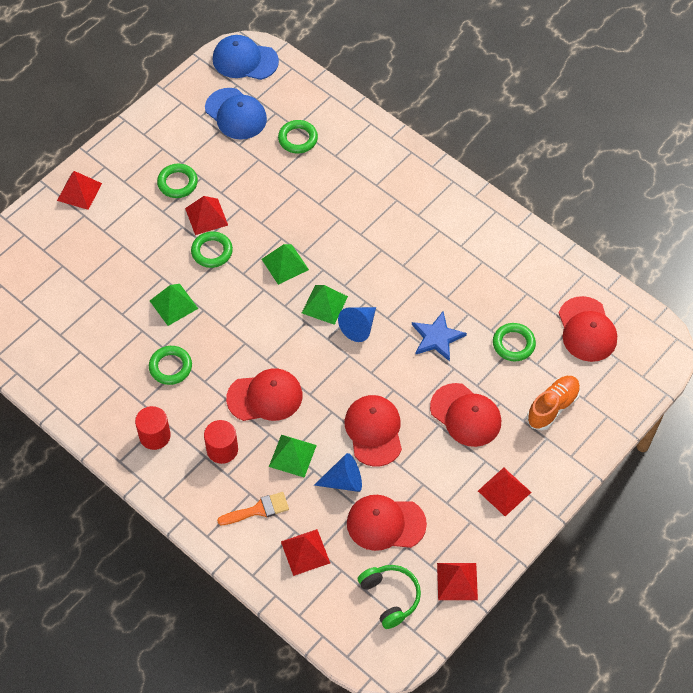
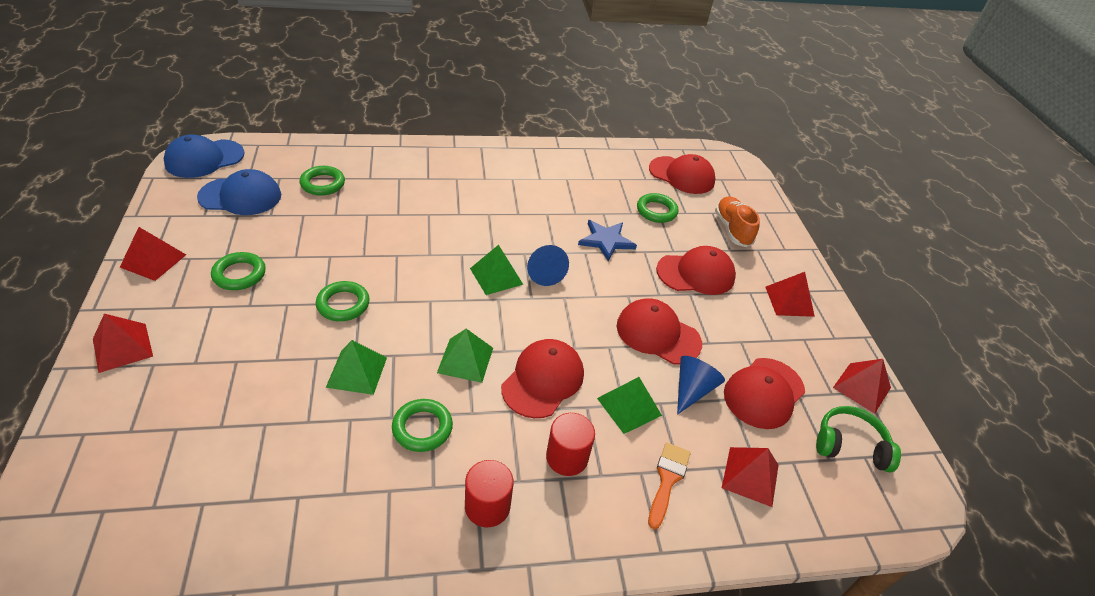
camera: 55 degrees left, 15 degrees down
(206, 216) = (303, 282): red pyramid -> red pyramid (153, 261)
(285, 264) = (424, 270): green pyramid -> green pyramid (465, 360)

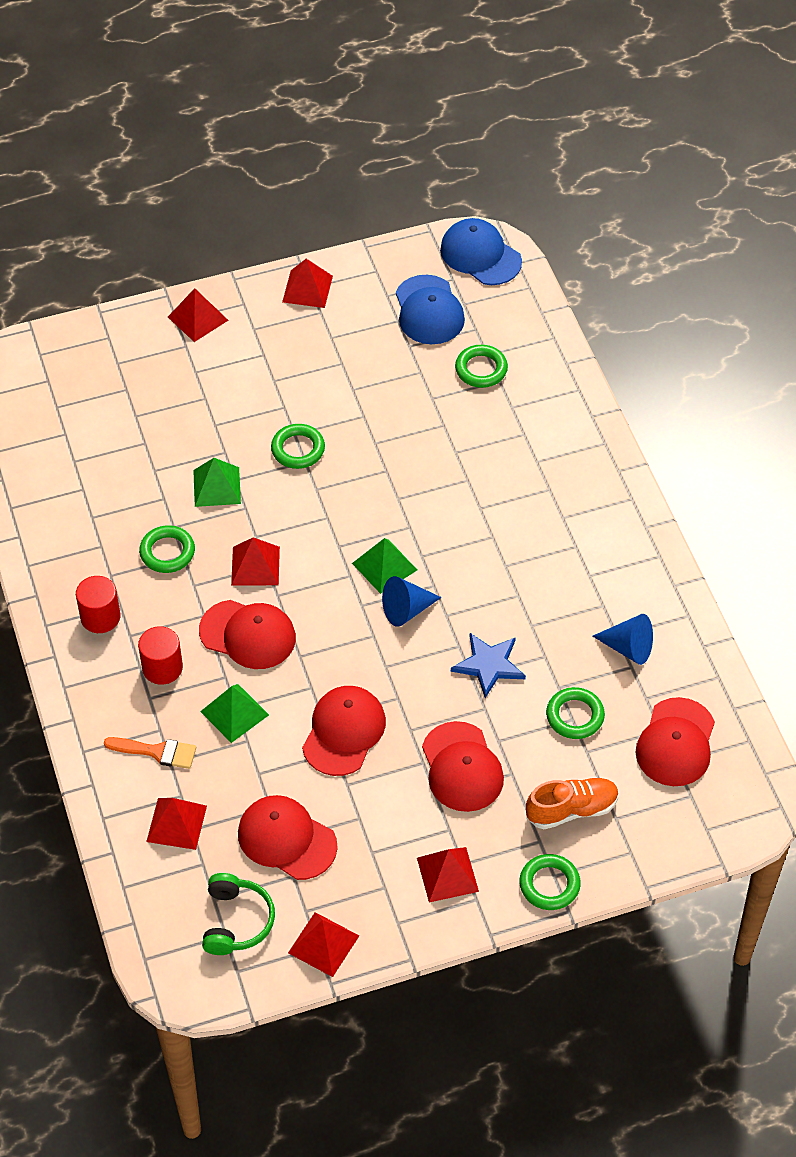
camera: 85 degrees right, 10 degrees up
(239, 274) = (311, 357): green ring -> green ring (549, 884)
(465, 360) = (255, 565): green pyramid -> red pyramid
(692, 390) = (272, 769): blue cone -> blue cone (628, 648)

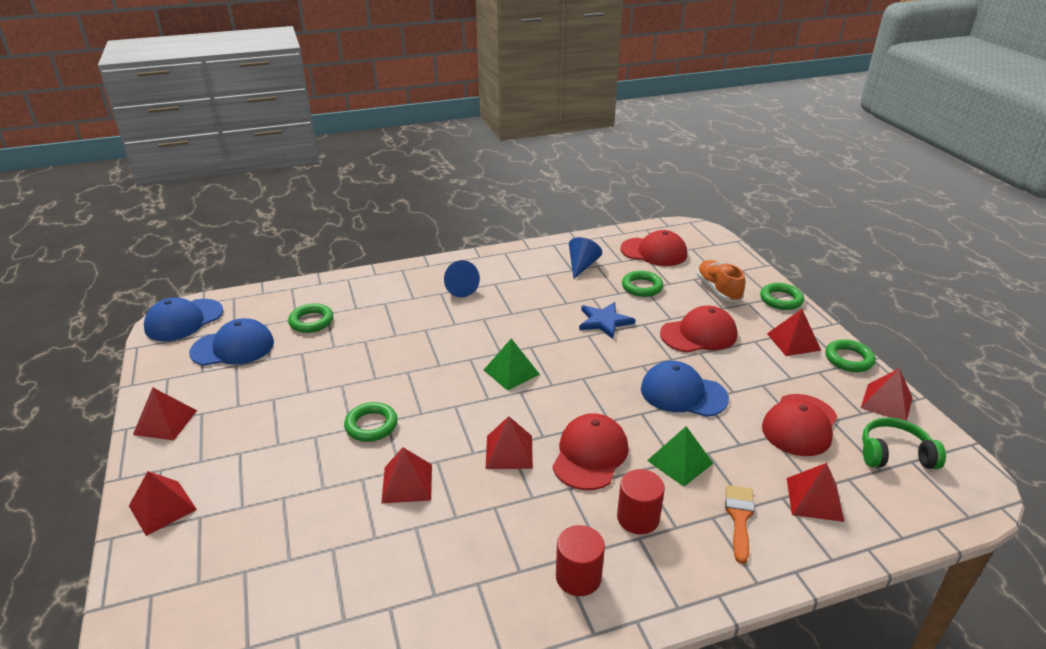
camera: 90 degrees left, 20 degrees down
(167, 552) = (490, 520): green ring -> green ring (849, 359)
(217, 486) = (407, 483): green pyramid -> red pyramid
(344, 732) = (683, 393): red cap -> blue cap
(406, 610) = (556, 360): blue cone -> blue cone (459, 288)

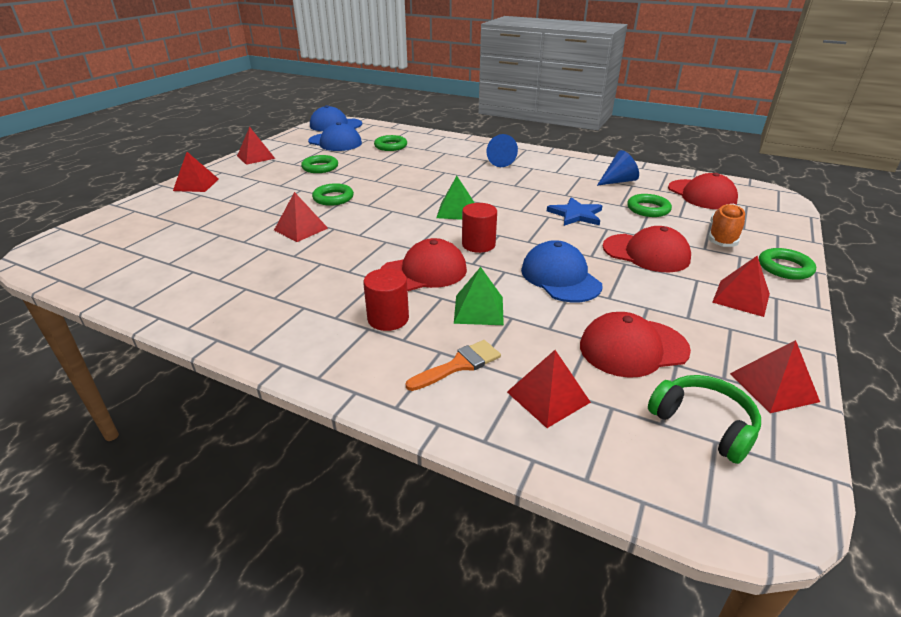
camera: 45 degrees right, 0 degrees up
(509, 451) = (378, 244): red pyramid -> none
(578, 577) = (295, 321): red cylinder -> red cylinder (478, 244)
(849, 359) = (788, 337): green ring -> green ring (320, 167)

